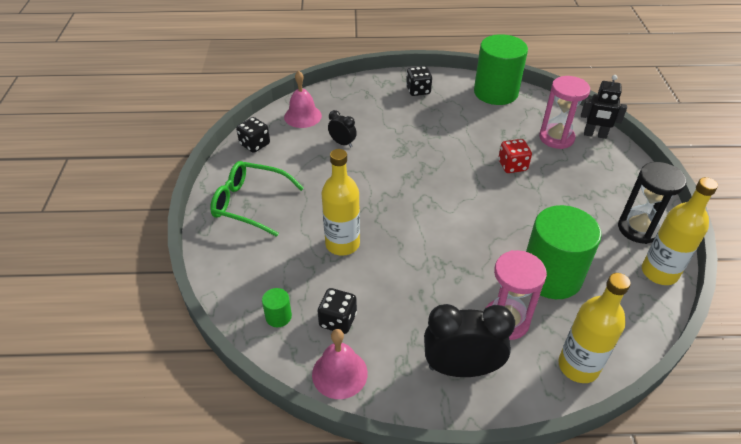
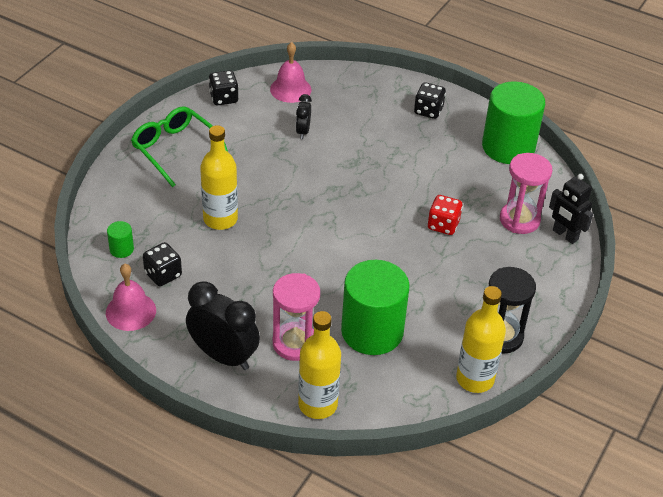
camera: 30 degrees right, 0 degrees up
(342, 143) = (303, 131): black clock -> black clock turned 150 degrees counterclockwise

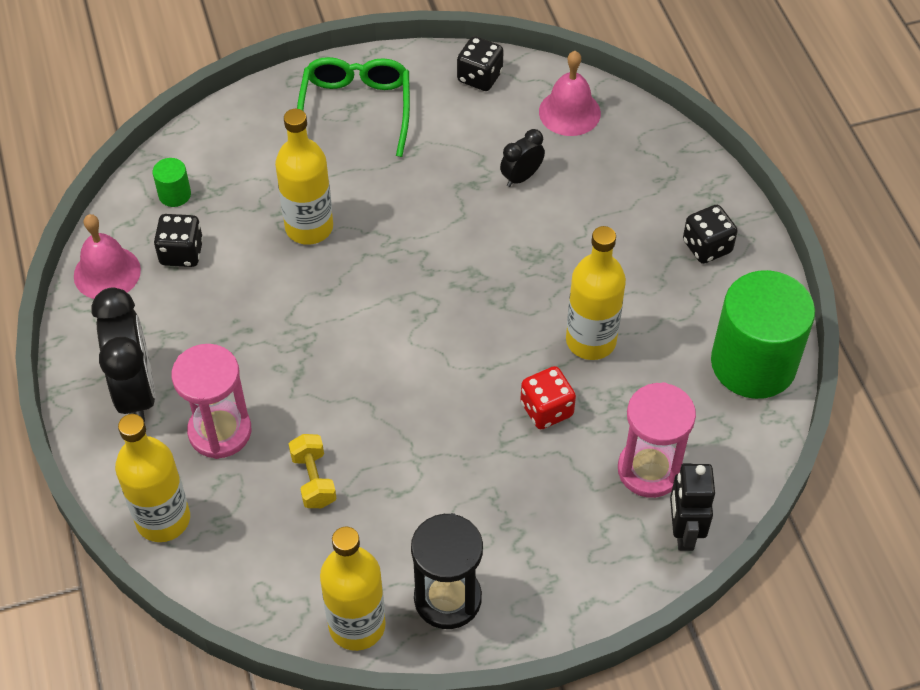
camera: 45 degrees right, 10 degrees up
(372, 331) = (313, 480): green cylinder -> yellow dumbbell
(426, 183) = (591, 341): none -> yellow bottle

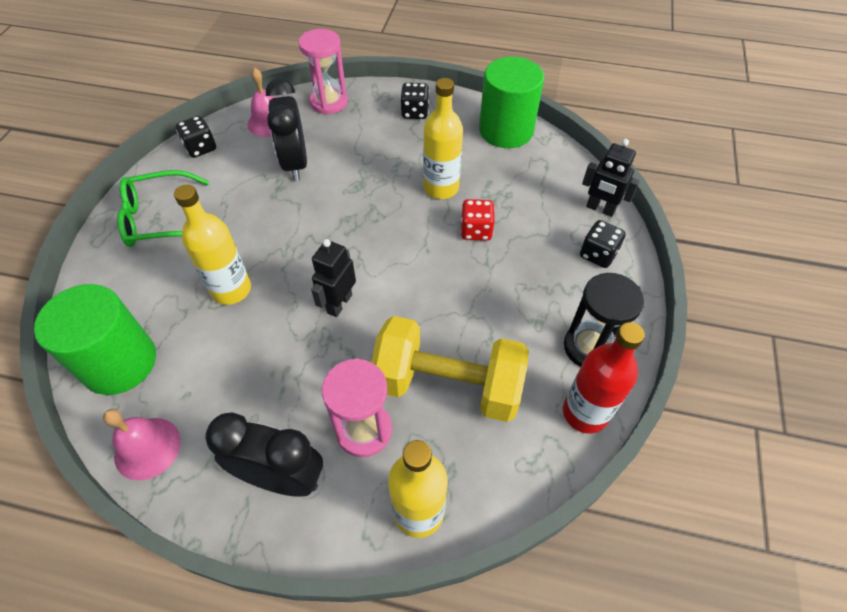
camera: 60 degrees left, 0 degrees up
(174, 194) = (119, 362): green cylinder -> green cylinder, size x2.45
(181, 253) = (178, 382): black dice -> black dice (598, 254)
(313, 480) = (448, 385): yellow dumbbell -> yellow dumbbell, size x2.41
(353, 330) = (339, 303): none -> black robot
(356, 109) = (159, 219): green glasses -> green glasses turned 45 degrees counterclockwise
(357, 625) = (585, 413): yellow bottle -> red bottle
(521, 177) = (295, 164): black clock -> black clock, size x1.95
(649, 470) = (549, 204): pink hourglass -> pink hourglass (329, 102)

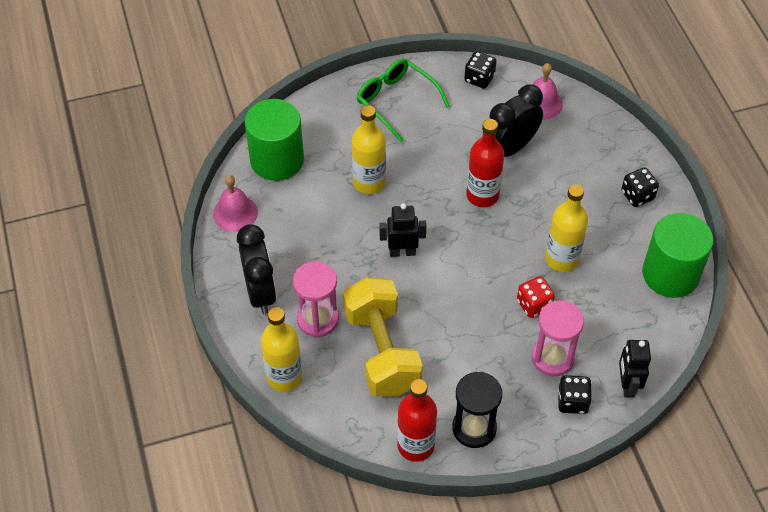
camera: 60 degrees right, 0 degrees up
(328, 208) = (482, 195): none -> red bottle
(329, 102) = (598, 128): pink hourglass -> pink hourglass (552, 358)

